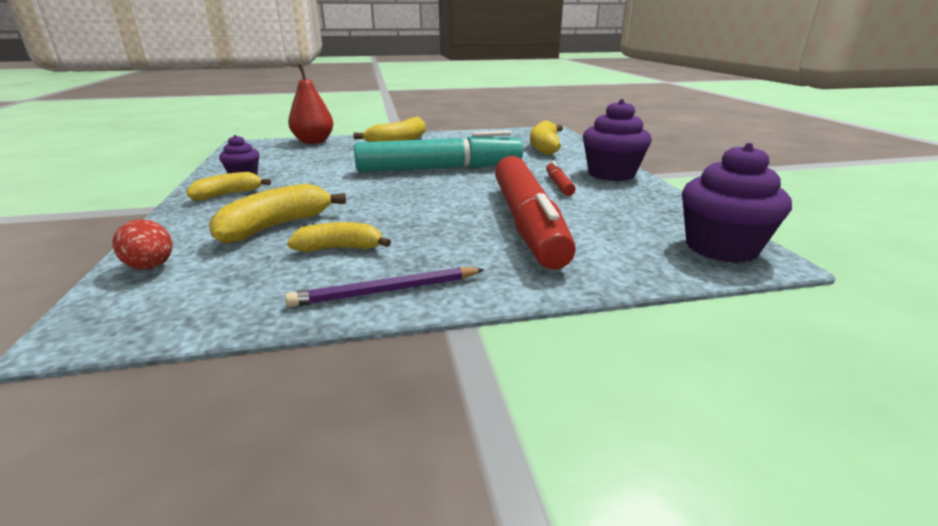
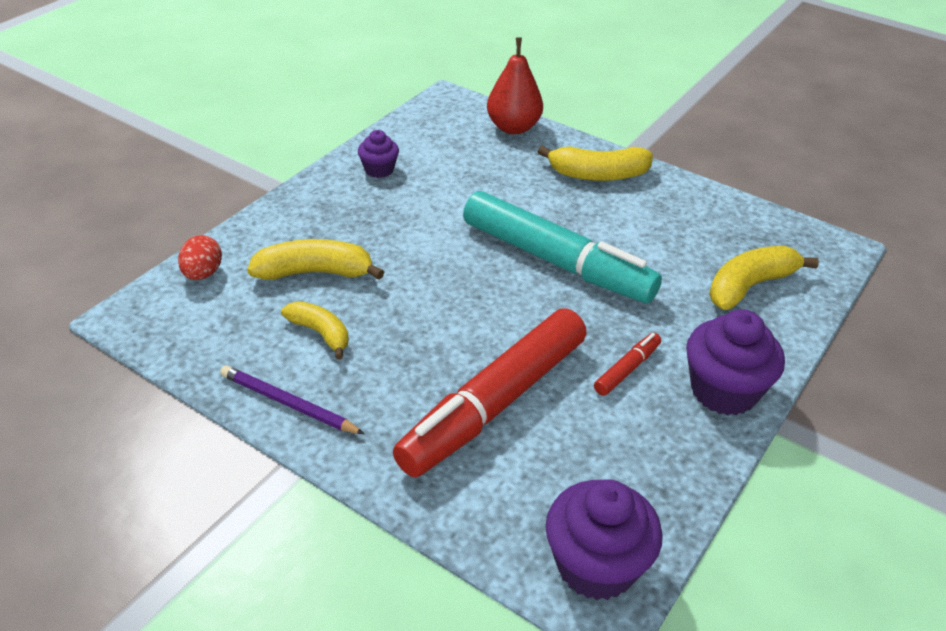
camera: 45 degrees right, 15 degrees up
(228, 194) = (335, 198): yellow banana -> none

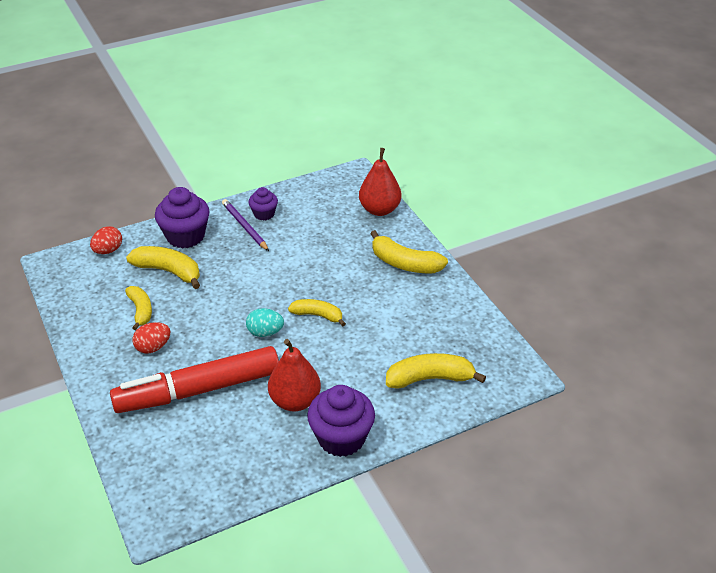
camera: 30 degrees right, 0 degrees up
(288, 404) = (91, 346): purple pencil -> purple pencil (244, 227)
(381, 373) = (153, 347): none -> red egg
(512, 303) = (265, 332): none -> turquoise egg
(556, 262) = (318, 315): turquoise marker -> yellow banana
(596, 565) = (170, 502): purple cupcake -> purple cupcake (185, 236)
(627, 369) = (295, 401): red marker -> red pear

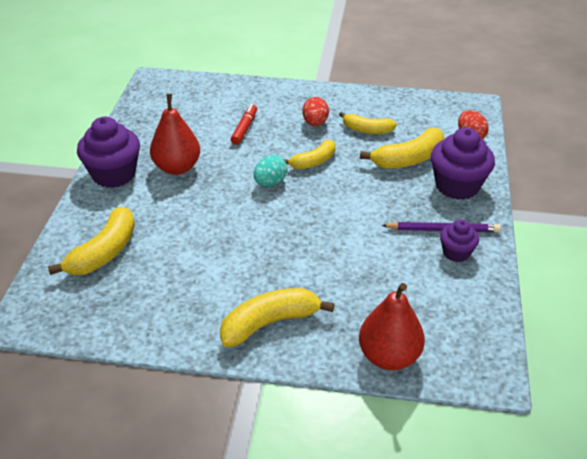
camera: 125 degrees right, 0 degrees up
(198, 390) = (244, 128): red marker -> red marker, size x0.41
(318, 315) = (258, 221): yellow banana -> yellow banana (313, 162)

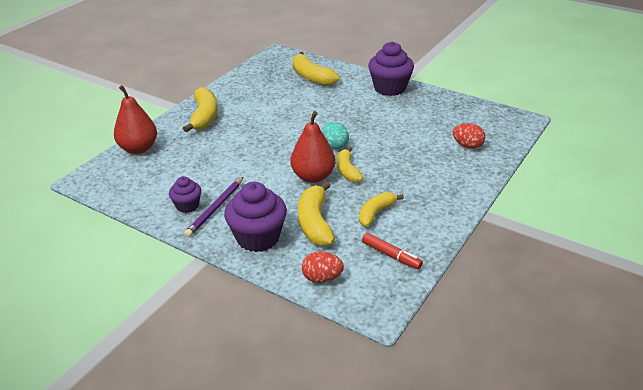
camera: 115 degrees right, 5 degrees down
(177, 167) = (381, 111): red pear -> red pear (313, 176)
(244, 128) = (417, 149): red marker -> red marker (391, 255)
(315, 123) = (405, 186): red egg -> red egg (467, 146)

